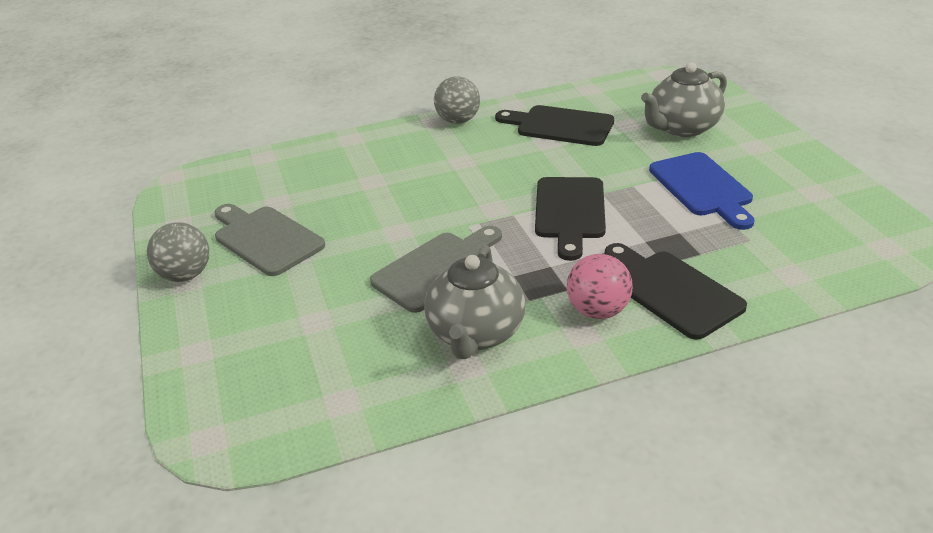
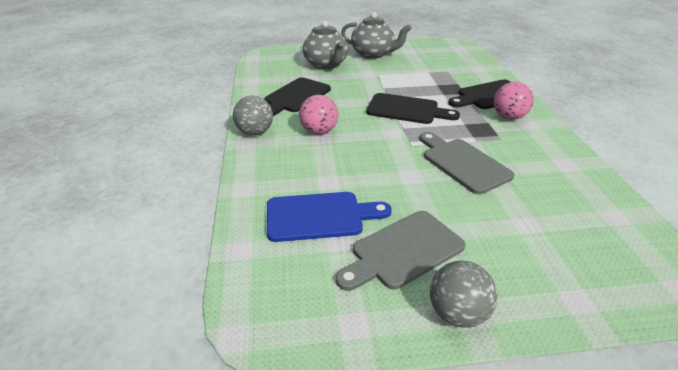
camera: 80 degrees left, 0 degrees up
(475, 334) = (534, 157): grey teapot -> grey teapot (373, 54)
(477, 157) = (319, 131): none -> pink ball
(702, 188) = (394, 72): blue cutting board -> blue cutting board (320, 216)

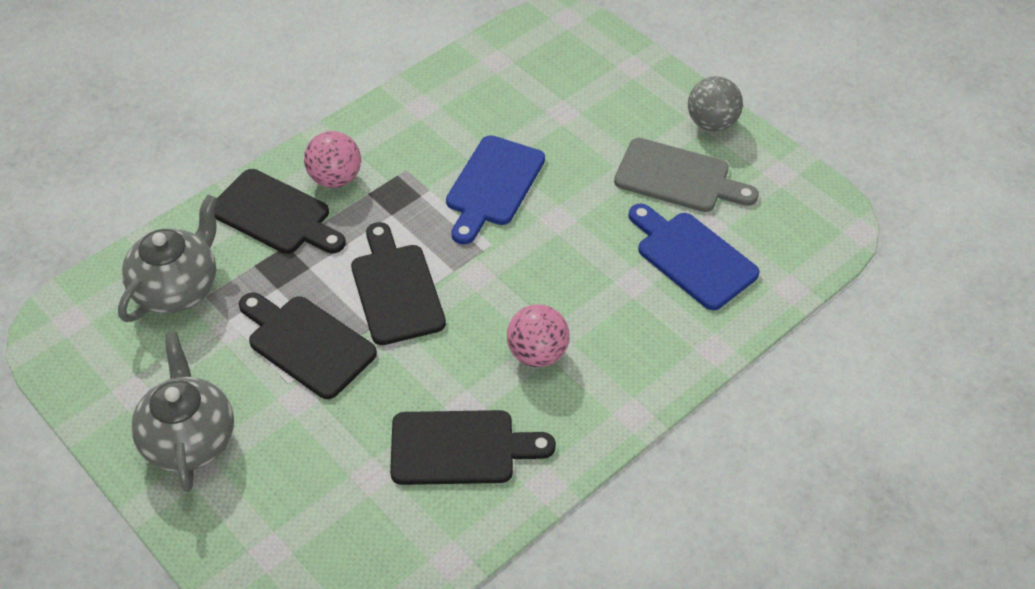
camera: 125 degrees left, 15 degrees up
(255, 132) = (602, 424): grey ball -> none
(326, 65) = (296, 486): grey teapot -> grey teapot (177, 288)
(395, 83) = (307, 344): none -> black cutting board
(463, 163) = (493, 185): grey cutting board -> blue cutting board

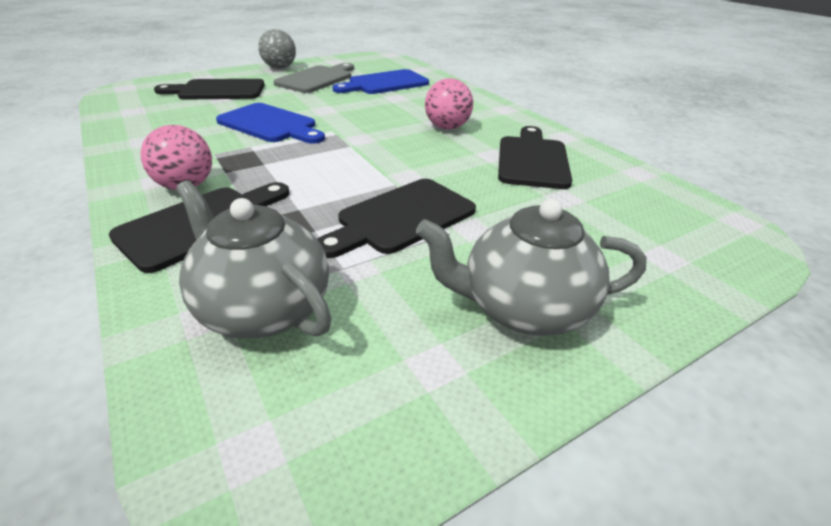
camera: 80 degrees left, 15 degrees down
(396, 289) = (355, 169): black cutting board -> black cutting board (217, 90)

